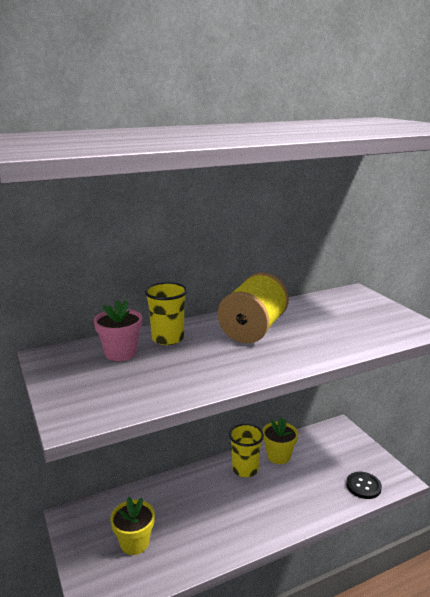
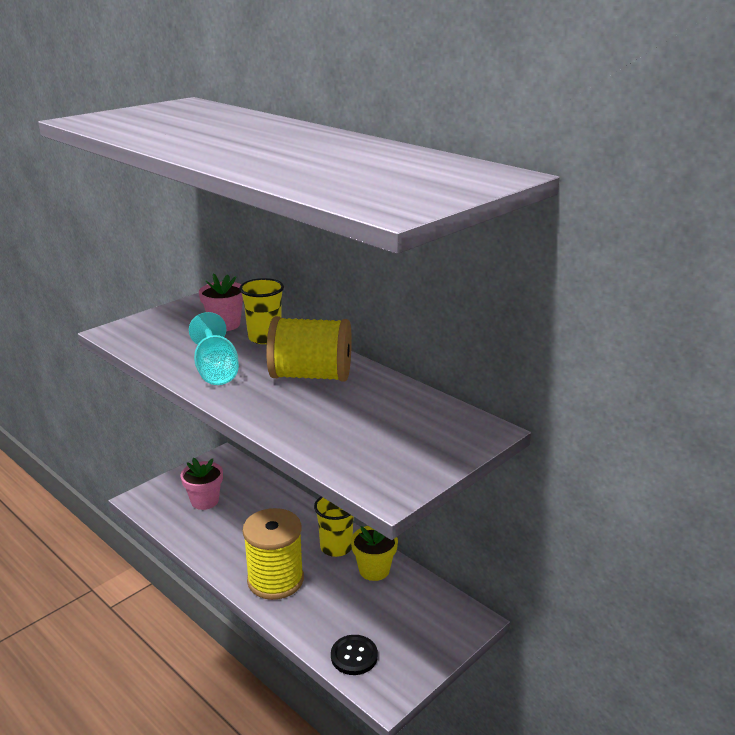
camera: 70 degrees right, 5 degrees up
(134, 543) = (205, 501): yellow flower pot -> pink flower pot
(217, 367) = (216, 370): none -> turquoise goblet
(270, 512) = (275, 580): none -> yellow spool

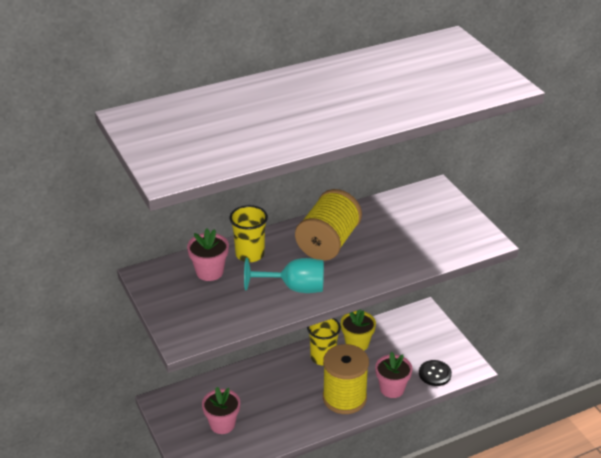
camera: 70 degrees left, 10 degrees up
(308, 619) = (392, 389): none -> pink flower pot

